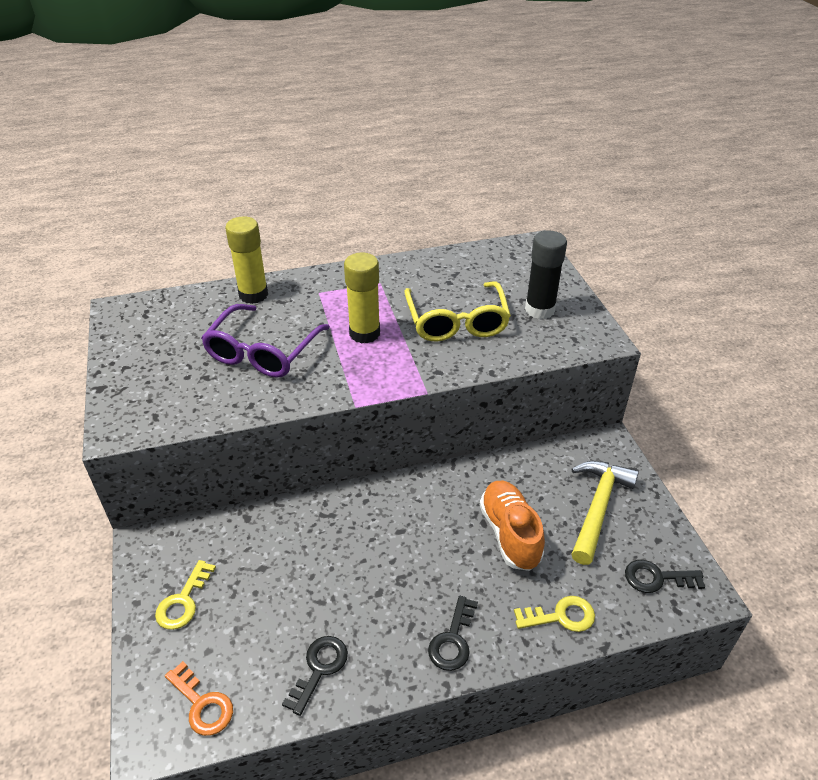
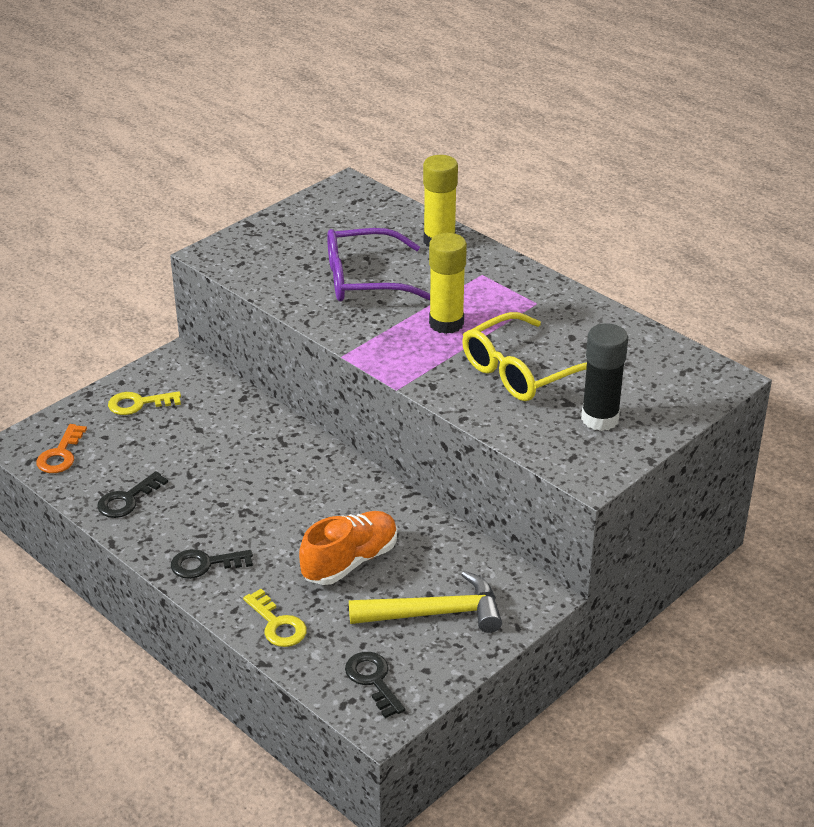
camera: 60 degrees right, 5 degrees down
(319, 669) = (127, 499): black key -> black key turned 135 degrees clockwise

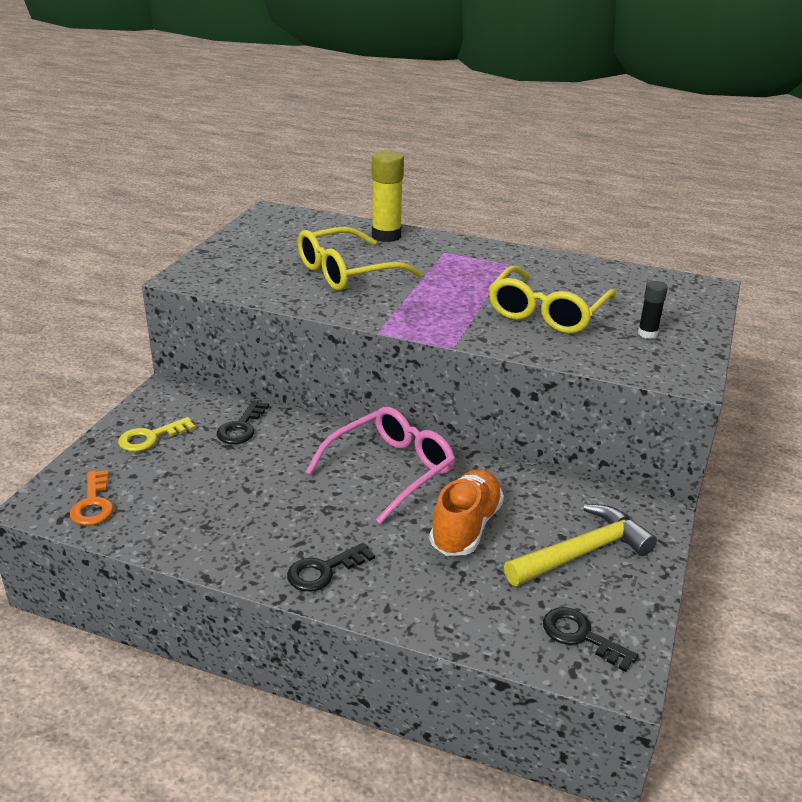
camera: 25 degrees left, 5 degrees down
(127, 499) = (196, 529): black key -> black key (241, 427)
(277, 624) = (443, 609): yellow key -> none
(322, 491) = (390, 471): none -> pink glasses
(366, 279) = (348, 272): purple glasses -> yellow glasses
(446, 323) = (448, 291): yellow glue stick -> none
(600, 419) = (647, 334): black glue stick -> black glue stick, size x0.55

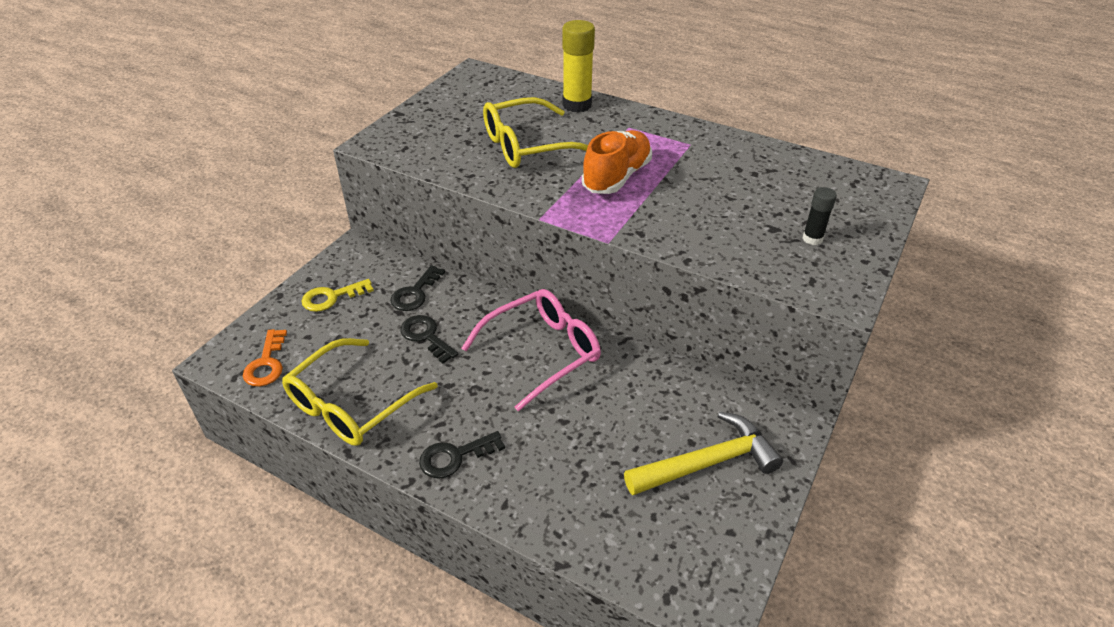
camera: 10 degrees right, 10 degrees up
(465, 527) = (599, 422): orange shoe -> orange shoe (616, 177)
(547, 312) = (715, 205): yellow glasses -> yellow glasses (352, 404)
(581, 636) = (684, 558): black key -> black key (426, 336)

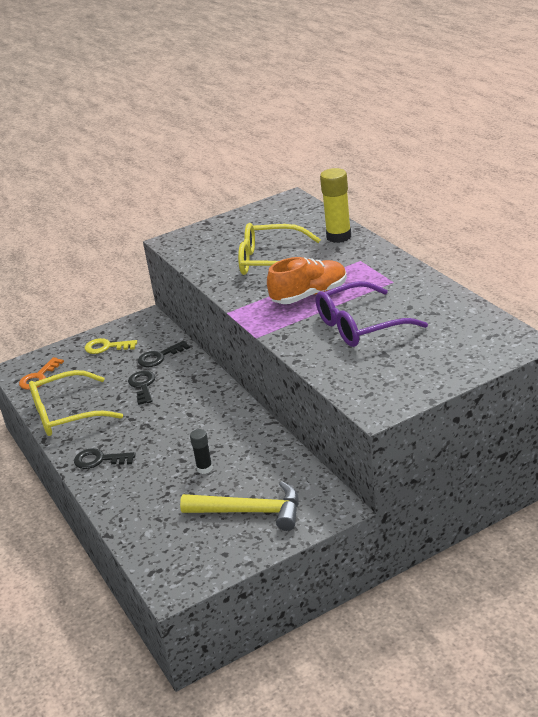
camera: 35 degrees right, 10 degrees down
(541, 353) = (206, 415): pink glasses -> none
(712, 200) = (361, 325): none -> purple glasses
(812, 239) = (404, 367): black glue stick -> black glue stick (204, 468)

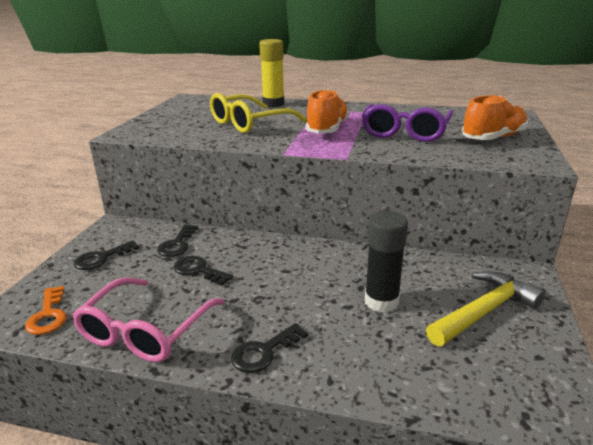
camera: 50 degrees left, 5 degrees down
(67, 413) = (146, 330): yellow glasses -> pink glasses
(106, 347) = (102, 258): yellow key -> black key
(204, 468) = (381, 302): black glue stick -> black glue stick, size x1.83
(412, 366) = (493, 138): none -> orange shoe

